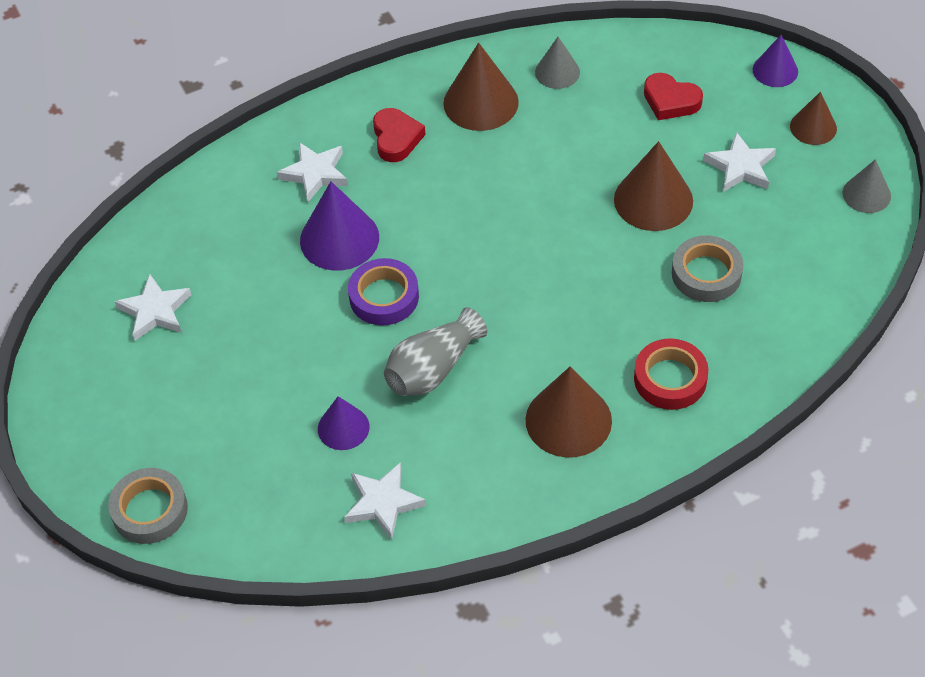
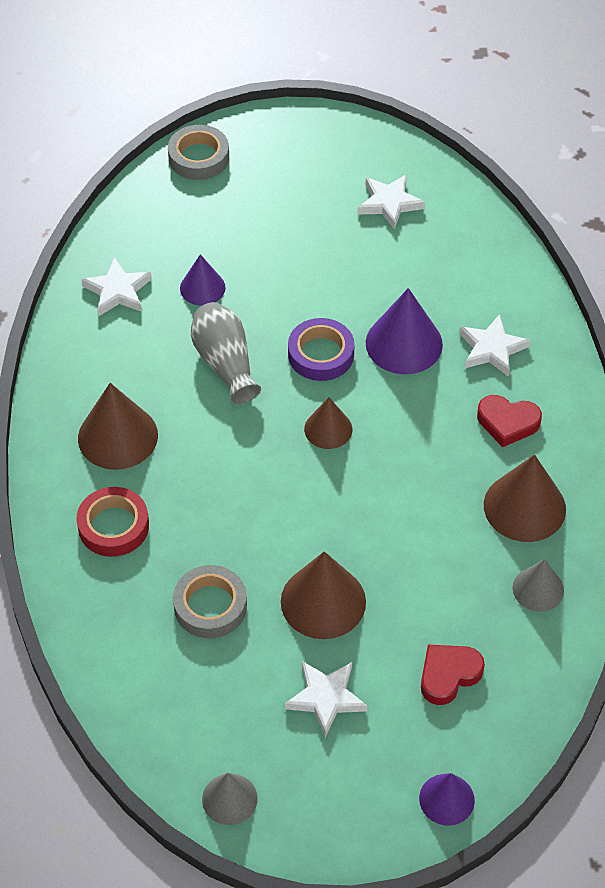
camera: 110 degrees right, 0 degrees up
(813, 127) = (346, 795): brown cone -> brown cone (328, 429)

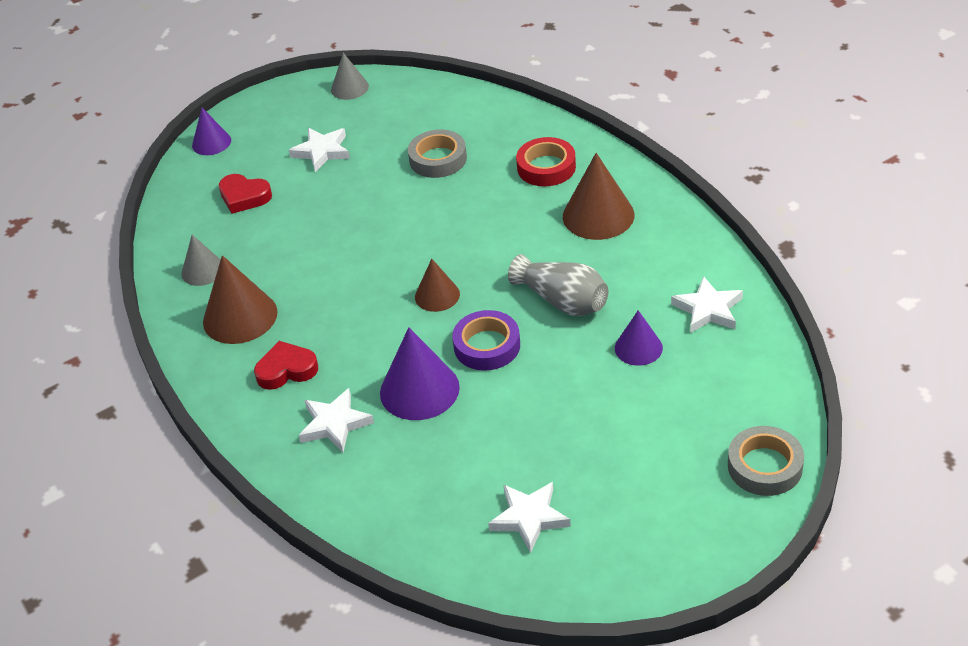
camera: 155 degrees right, 10 degrees down
(323, 601) = (360, 195): brown cone -> none
(448, 675) = (244, 197): red heart -> red heart turned 90 degrees clockwise

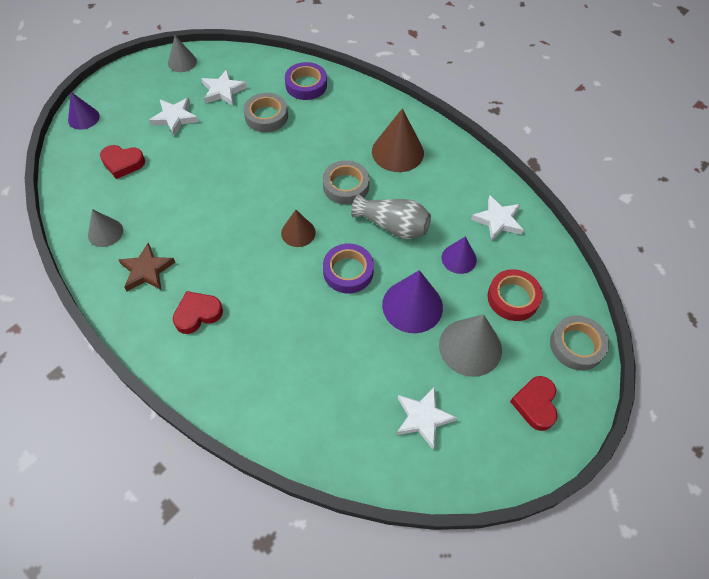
camera: 20 degrees left, 15 degrees up
(240, 317) = (147, 270): brown cone -> brown star
(335, 424) = (249, 357): white star -> white star (223, 91)
(419, 390) = (307, 317): purple cone -> purple cone (412, 306)
(501, 126) = (306, 85): none -> purple tape
(515, 249) = (346, 186): none -> grey tape
(546, 167) = (348, 116): red tape -> red tape (513, 298)
(618, 449) = (470, 347): none -> grey cone
(682, 524) = (535, 404): none -> red heart

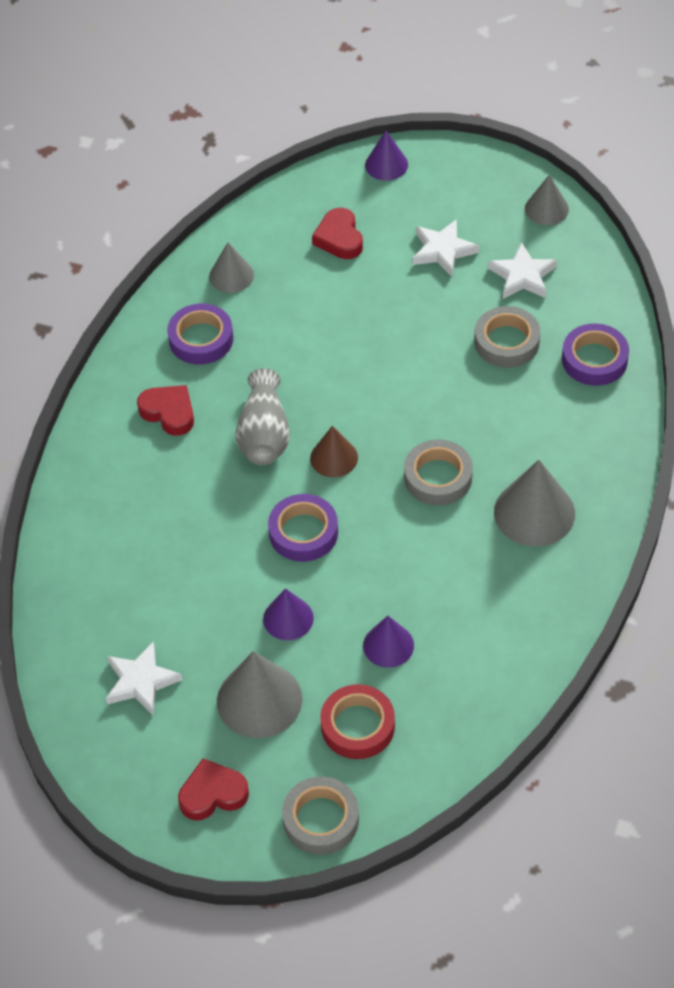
camera: 70 degrees right, 5 degrees down
(147, 270) = (201, 339): brown star -> purple tape
(393, 226) = (401, 553): grey vase -> grey vase (264, 434)
(397, 152) = (534, 512): brown cone -> grey cone
(412, 306) = (288, 618): purple cone -> purple cone, size x0.60
(498, 220) = (479, 671): white star -> none

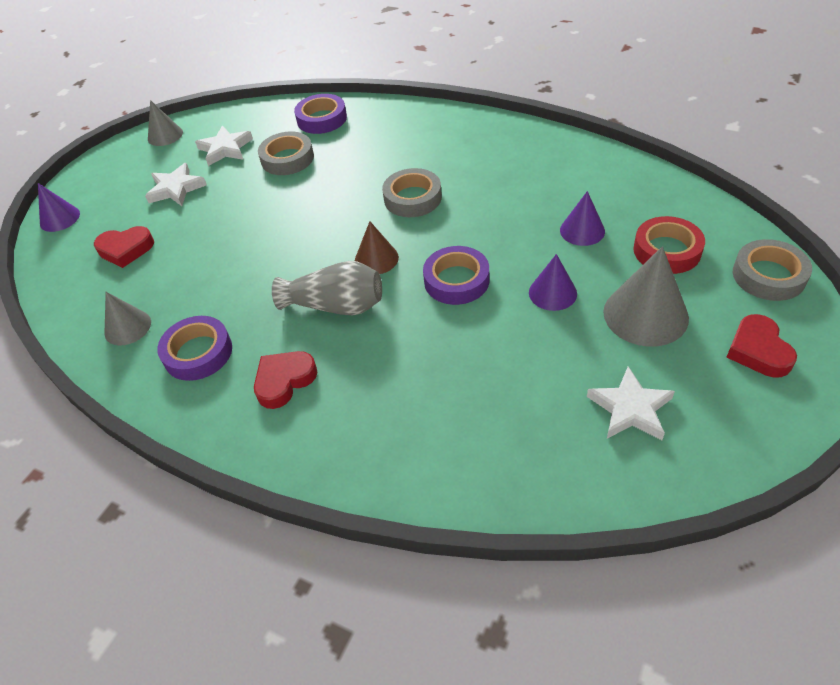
camera: 80 degrees left, 5 degrees down
(534, 512) = (457, 151): grey cone -> none

